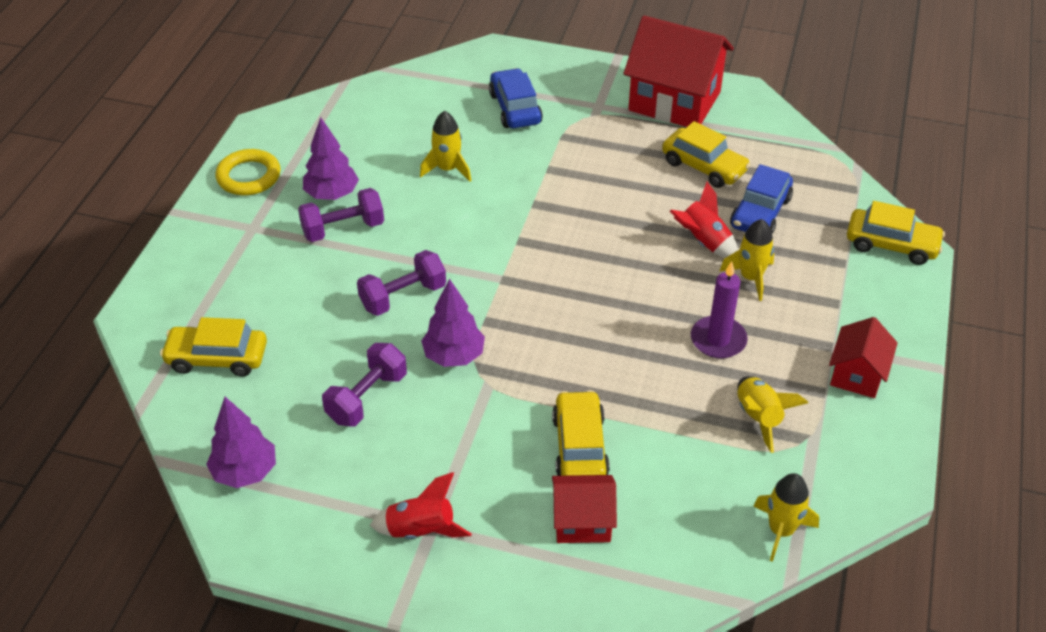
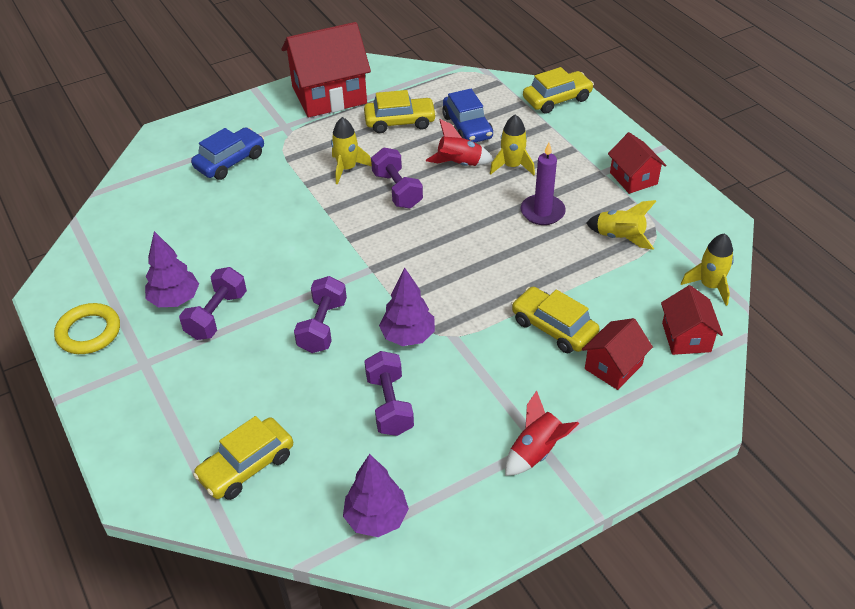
camera: 45 degrees left, 0 degrees up
(447, 169) = (237, 228): yellow rocket -> yellow rocket (347, 168)
(515, 108) = (230, 161): blue car -> blue car turned 105 degrees clockwise
(615, 227) = (397, 190): none -> purple dumbbell
(686, 554) = (686, 337): none -> red house

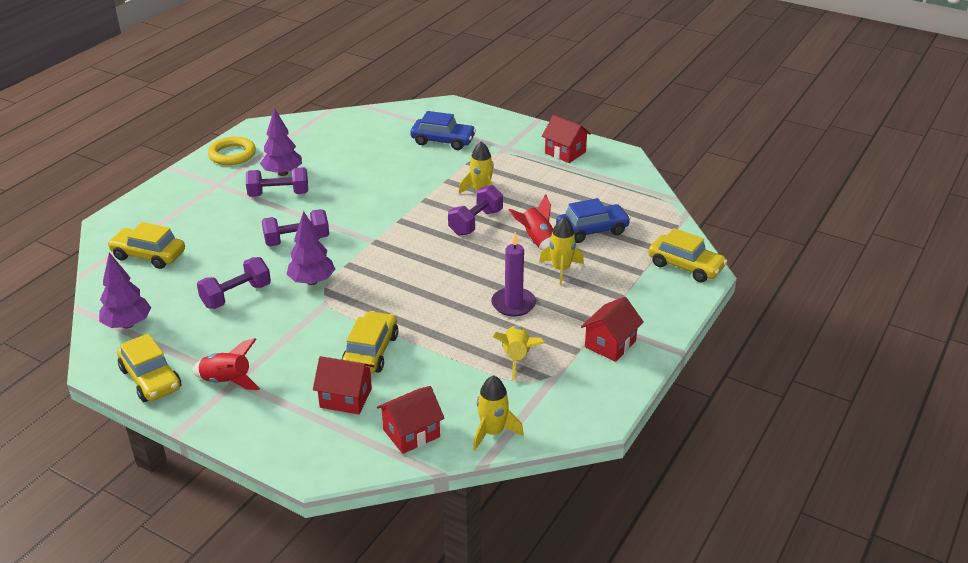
camera: 60 degrees right, 10 degrees down
(329, 95) = (565, 152): red house -> red house, size x0.53
(400, 122) = (564, 195): yellow car -> yellow car (151, 379)
(467, 127) = (592, 230): blue car -> blue car turned 150 degrees counterclockwise

